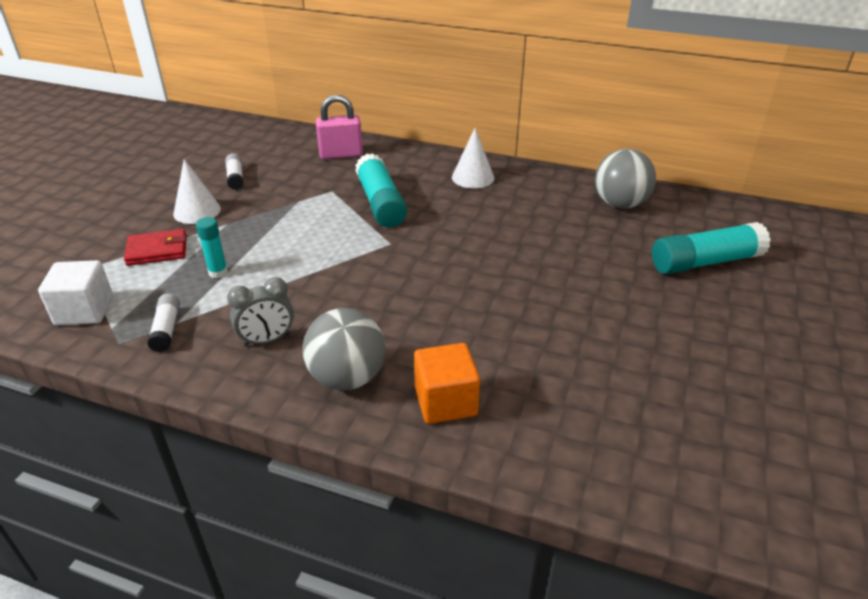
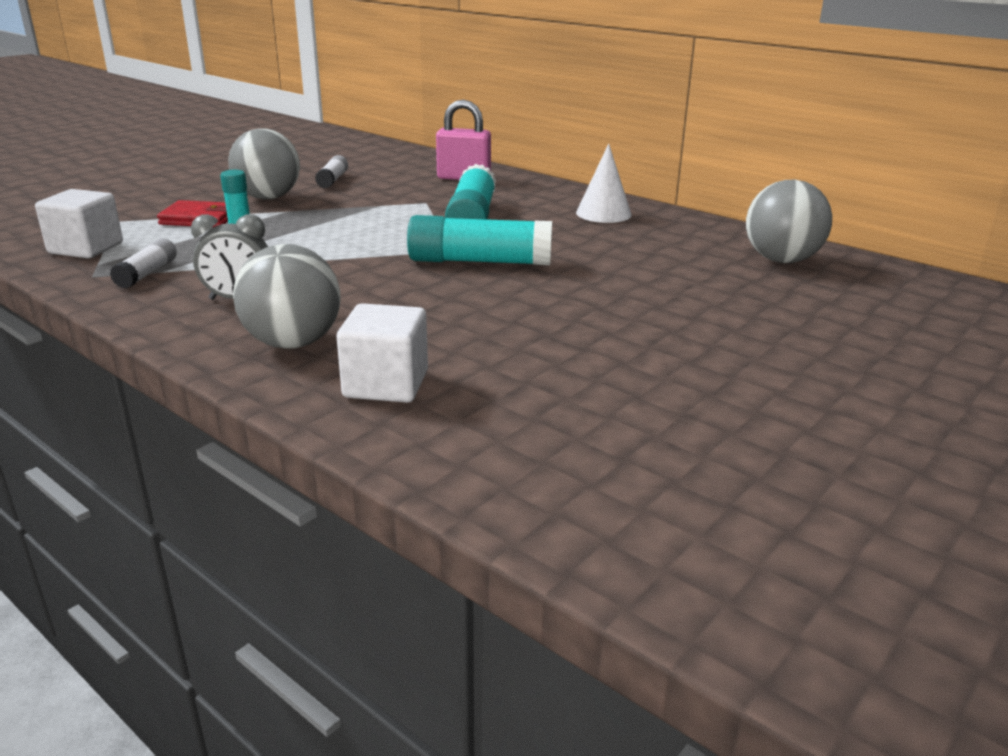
camera: 20 degrees right, 10 degrees down
(197, 211) = (268, 197): white cone -> grey ball
(445, 401) = (386, 384): orange cube -> white cube
(705, 262) = (862, 328): turquoise glue stick -> turquoise glue stick (479, 261)

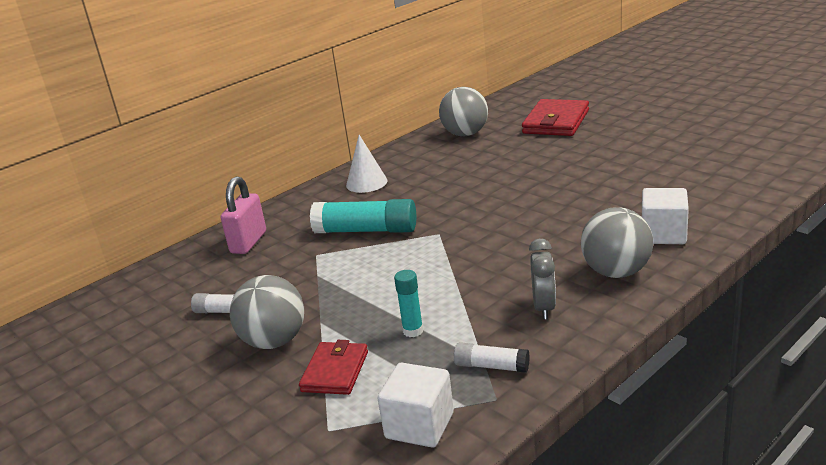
camera: 80 degrees left, 0 degrees up
(479, 261) = (465, 221): turquoise glue stick -> none
(861, 324) = (556, 122): none -> red wallet

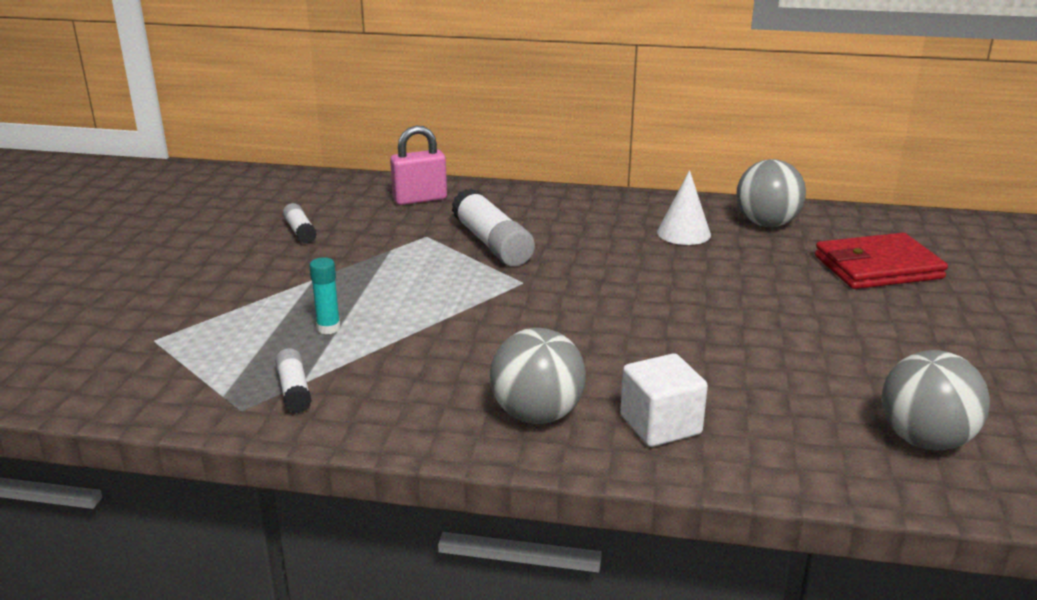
camera: 50 degrees right, 0 degrees up
(274, 341) = (269, 269): grey ball -> grey ball (924, 440)
(335, 371) = (239, 313): red wallet -> none
(366, 183) = (588, 210): white cone -> white cone (683, 233)
(366, 231) = (492, 243): turquoise glue stick -> white glue stick
(419, 425) = (179, 382): white cube -> none
(544, 307) = (423, 388): grey clock -> none

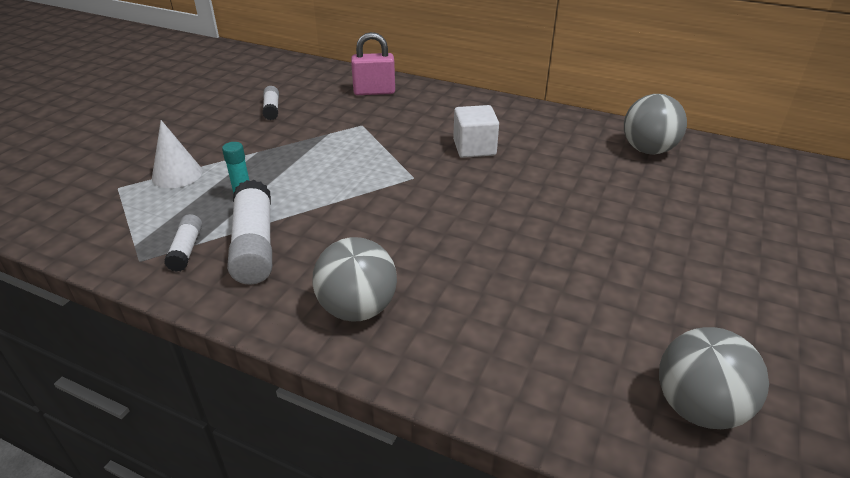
camera: 15 degrees right, 10 degrees up
(492, 243) = (408, 138): white glue stick -> white glue stick (254, 245)
(660, 425) = (456, 340): white cube -> white cube (474, 148)
(683, 233) = (570, 149): white cone -> white cone (177, 174)
(877, 267) = (732, 208): red wallet -> none

